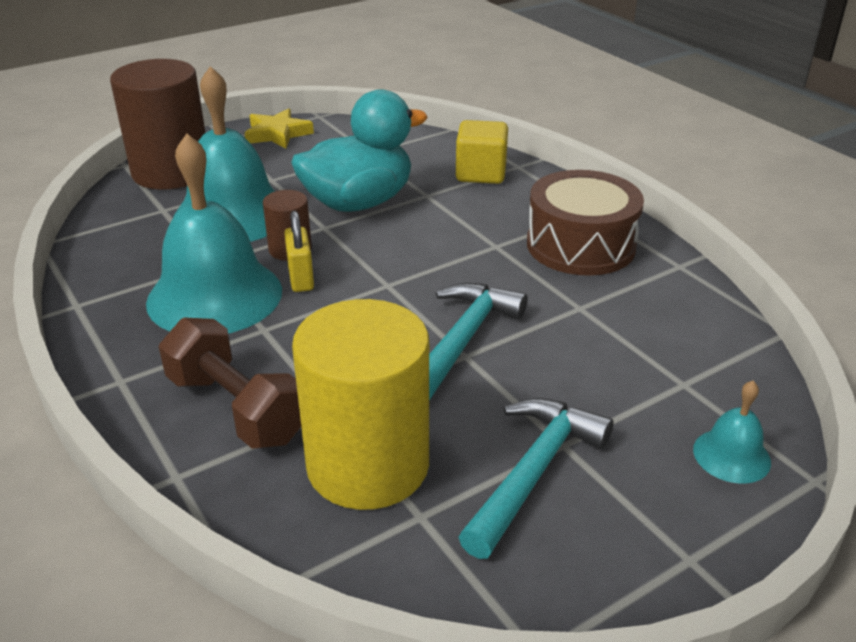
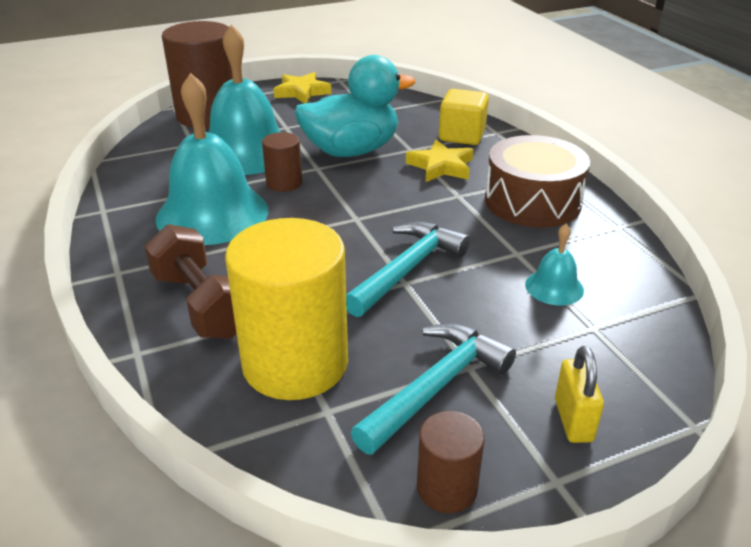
camera: 10 degrees right, 0 degrees up
(301, 279) = (286, 207): yellow padlock -> yellow padlock (573, 420)
(467, 213) = (441, 166): none -> yellow star
(576, 584) = (446, 488): none -> brown cylinder
(731, 455) = (621, 395): turquoise bell -> turquoise bell (554, 287)

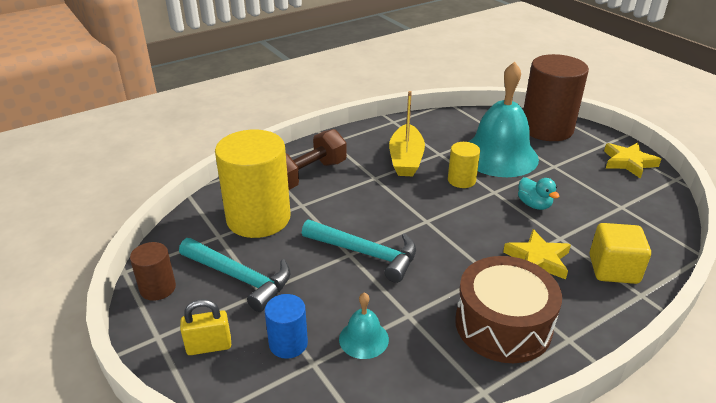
camera: 80 degrees right, 0 degrees up
(212, 214) = (406, 159): turquoise bell -> yellow boat
(284, 183) = (461, 180): brown cylinder -> yellow cylinder
(351, 151) = (534, 205): turquoise duck -> turquoise duck, size x0.44
(564, 345) = (288, 343): none -> blue cylinder

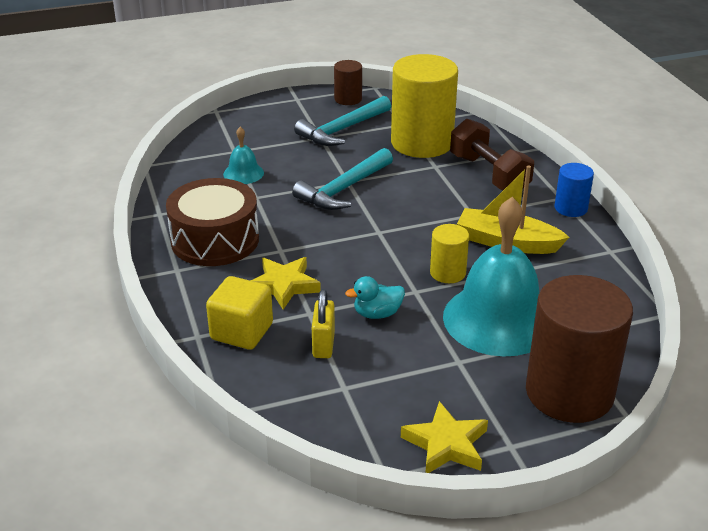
camera: 105 degrees right, 0 degrees up
(209, 346) = (276, 115): yellow padlock -> yellow padlock (323, 344)
(288, 343) = (259, 143): blue cylinder -> blue cylinder (571, 208)

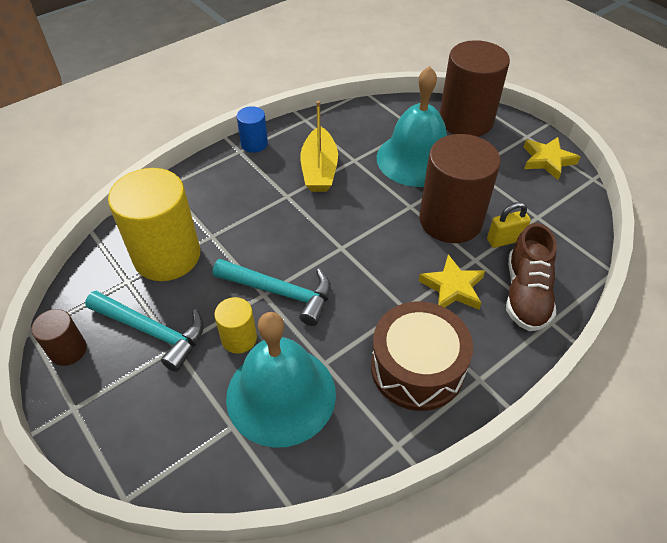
camera: 110 degrees left, 15 degrees up
(242, 332) = (526, 294): yellow cube -> brown shoe
(243, 173) = (281, 394): turquoise bell -> turquoise bell, size x2.23
(377, 314) = (450, 220): turquoise duck -> brown cylinder
(447, 273) = (377, 193): yellow cylinder -> yellow cylinder (239, 338)
(489, 174) = (215, 197): brown dumbbell -> none

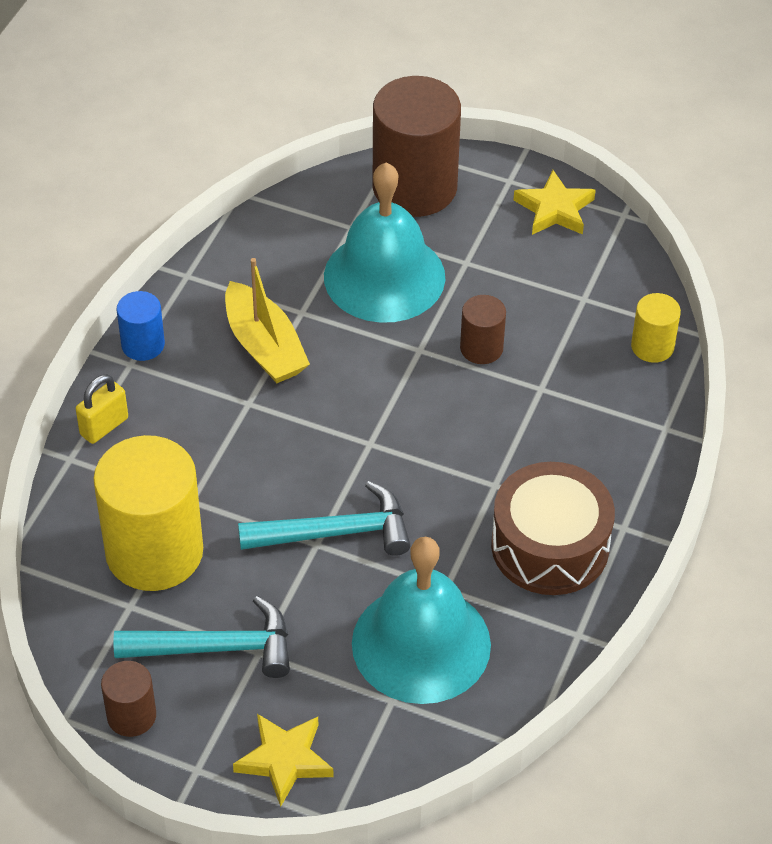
camera: 30 degrees left, 0 degrees up
(239, 338) = (327, 607): yellow cylinder -> yellow cylinder (652, 346)
(450, 220) = (481, 348): brown cylinder -> brown cylinder, size x0.48
(452, 287) = (535, 435): yellow star -> yellow star (284, 760)
(504, 240) = (561, 347): yellow padlock -> yellow padlock (104, 426)
(526, 294) = (621, 407): brown shoe -> none

